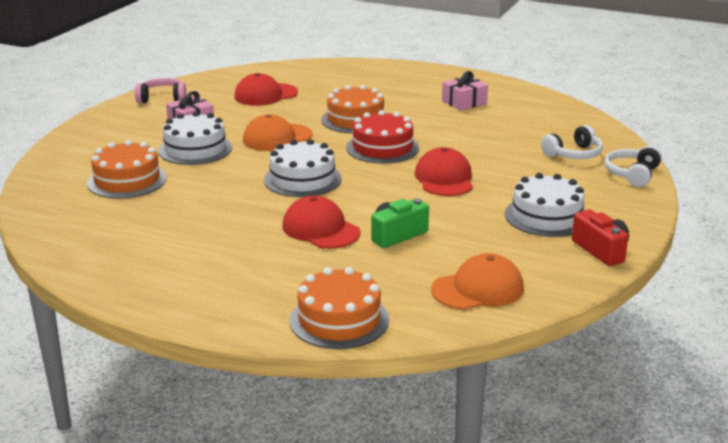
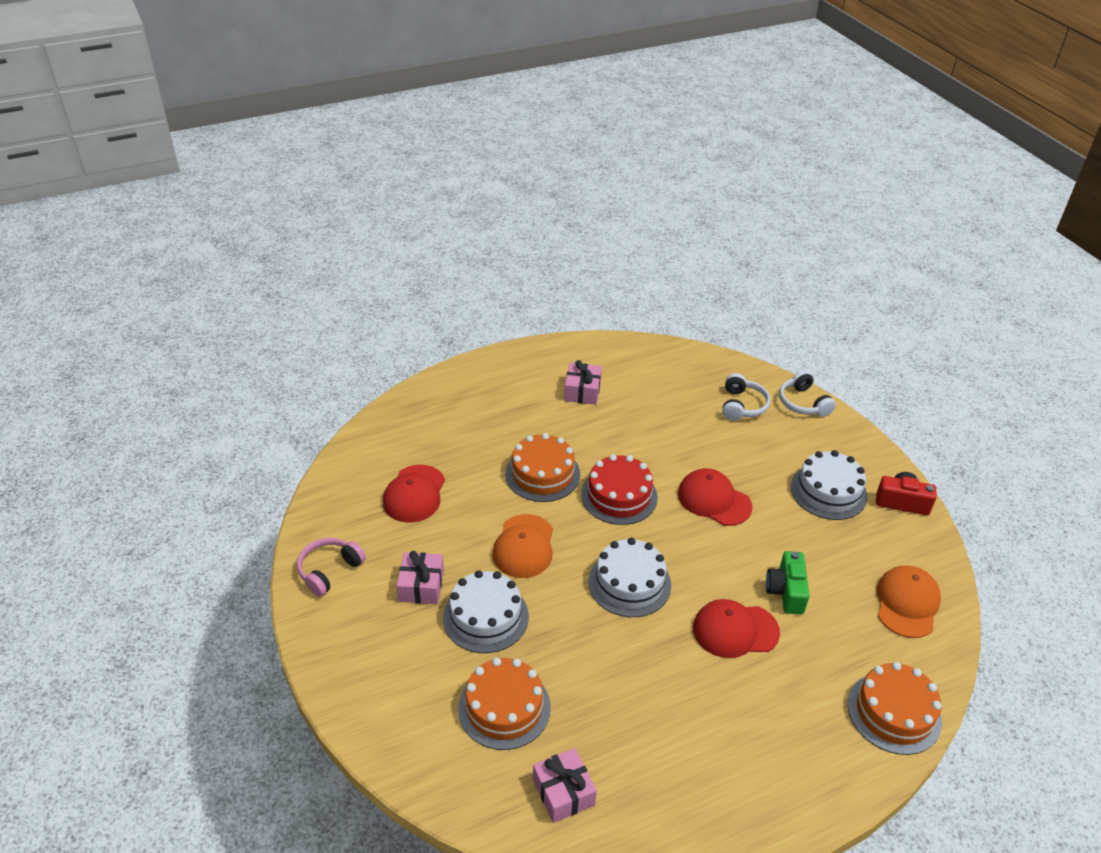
camera: 50 degrees left, 15 degrees up
(81, 221) = (563, 792): none -> pink gift

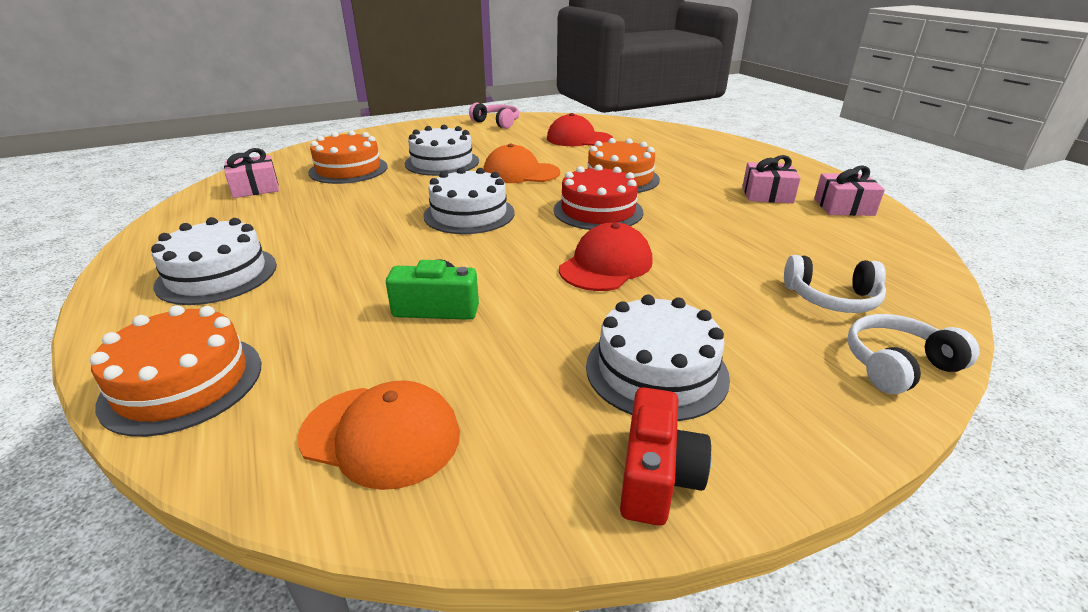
camera: 90 degrees right, 10 degrees down
(421, 586) = (479, 144): pink gift -> pink gift (843, 207)
(735, 630) = (385, 267): red cap -> none
(763, 748) = (217, 275): none -> white cake

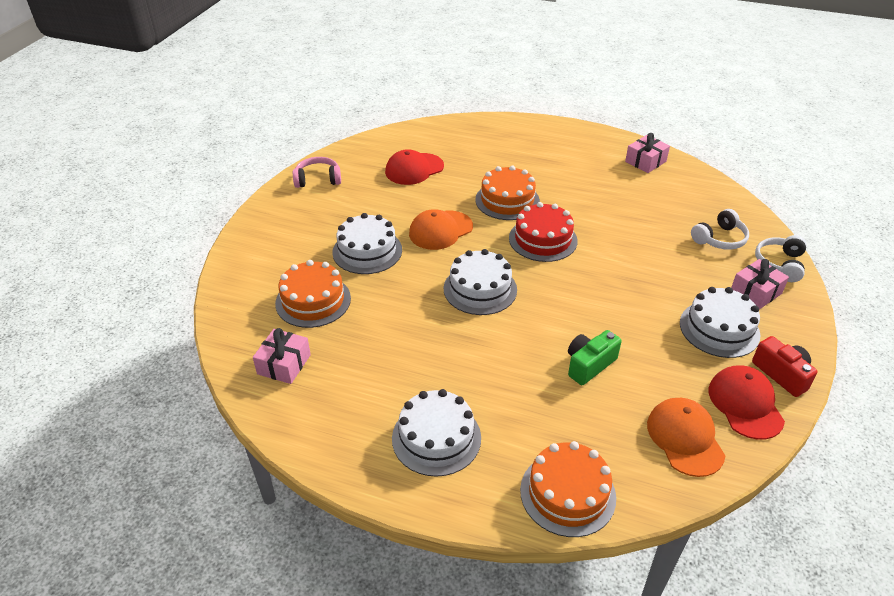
camera: 45 degrees left, 10 degrees up
(381, 435) = (685, 438): orange cap -> orange cap turned 75 degrees counterclockwise
(606, 265) = (611, 280): red cap -> red cap (745, 404)
(767, 194) = (600, 171): pink gift -> pink gift (756, 292)

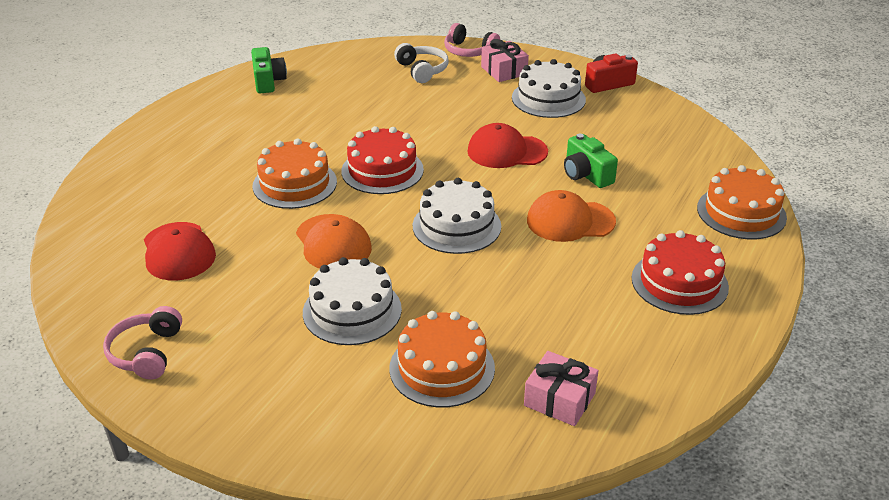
camera: 80 degrees left, 5 degrees down
(436, 438) = (679, 282): white cake -> red cake
(645, 161) = (268, 81): pink gift -> green camera
(685, 438) = (677, 143): orange cap -> orange cap (570, 221)
(745, 404) = (640, 107): red cap -> red cap (507, 151)
(780, 264) = (469, 51): white headphones -> pink headphones

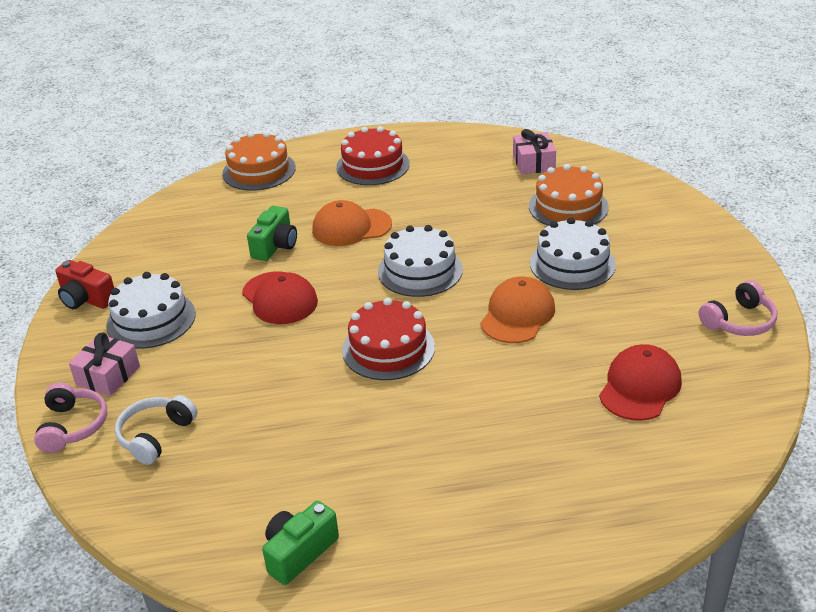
camera: 125 degrees left, 0 degrees up
(294, 184) = (470, 386): orange cake -> none
(570, 221) = (351, 227): orange cap -> orange cap turned 120 degrees clockwise

